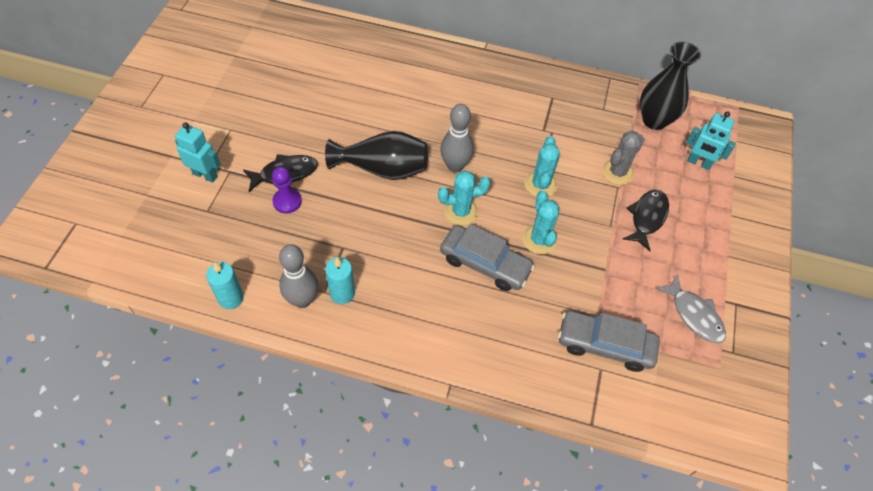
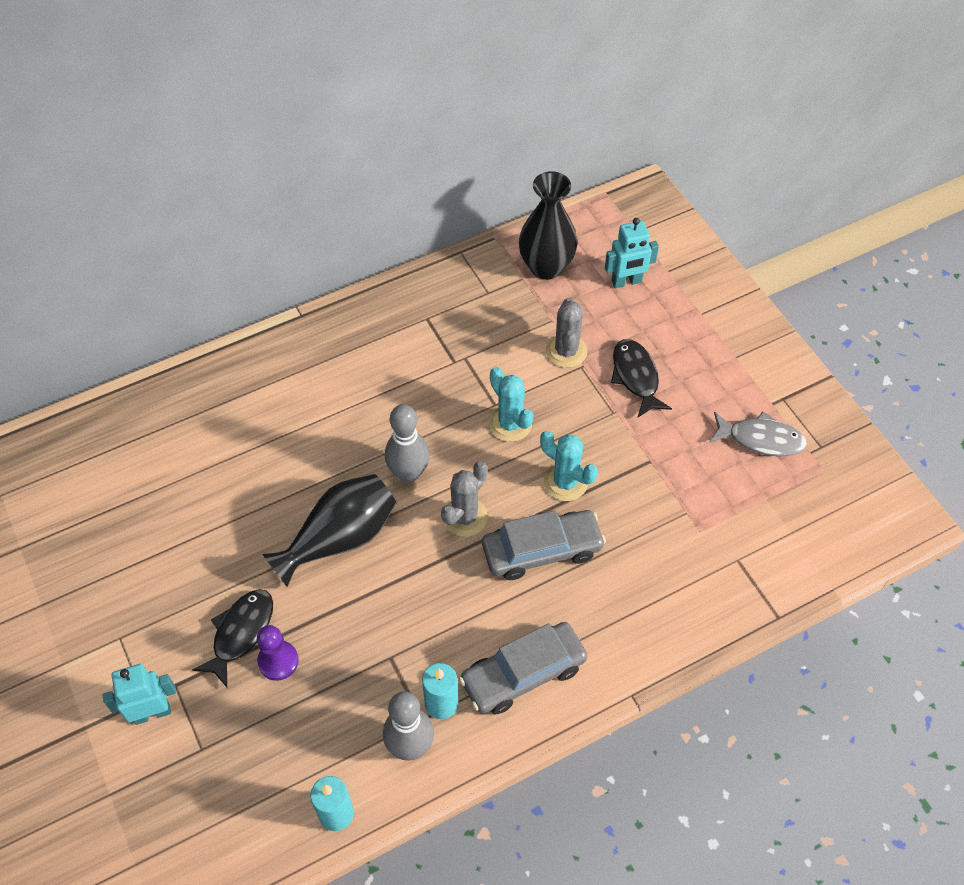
camera: 40 degrees left, 0 degrees up
(461, 211) = (465, 517): turquoise cactus -> grey cactus
(605, 345) = (719, 534): grey car -> grey car (523, 673)

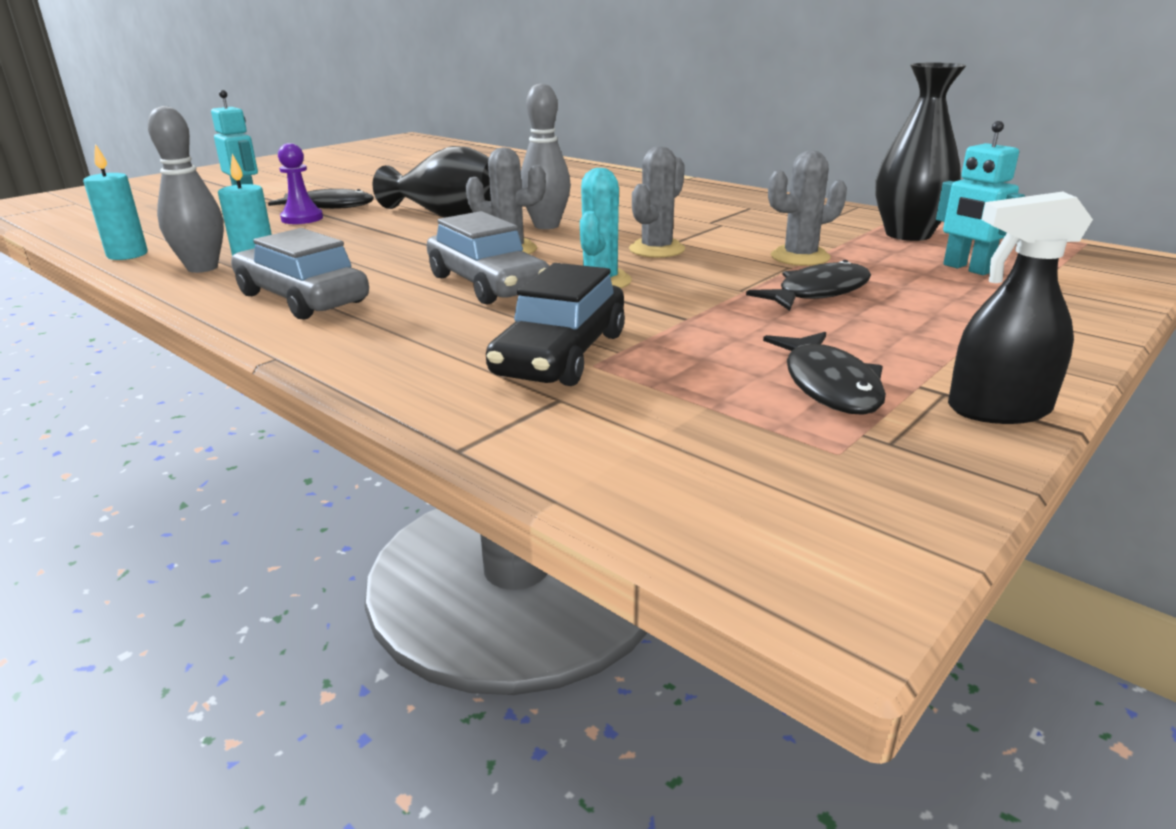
camera: 70 degrees right, 30 degrees down
(510, 424) = (656, 249): turquoise cactus -> grey cactus
(682, 542) = (561, 354): none -> black car
(761, 439) = (829, 385): grey fish -> black fish
(805, 390) = (997, 410): none -> black spray bottle

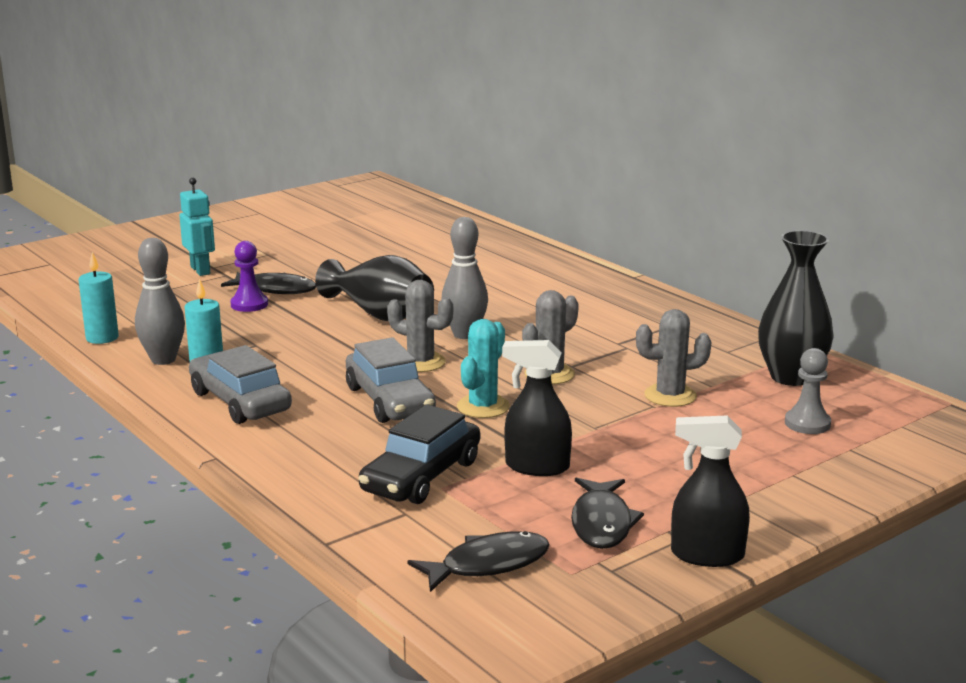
camera: 10 degrees right, 5 degrees down
(701, 332) = (536, 467): none -> black spray bottle
(818, 292) = (657, 437): black fish -> black fish (488, 565)
(966, 268) = (807, 423): turquoise robot -> grey pawn

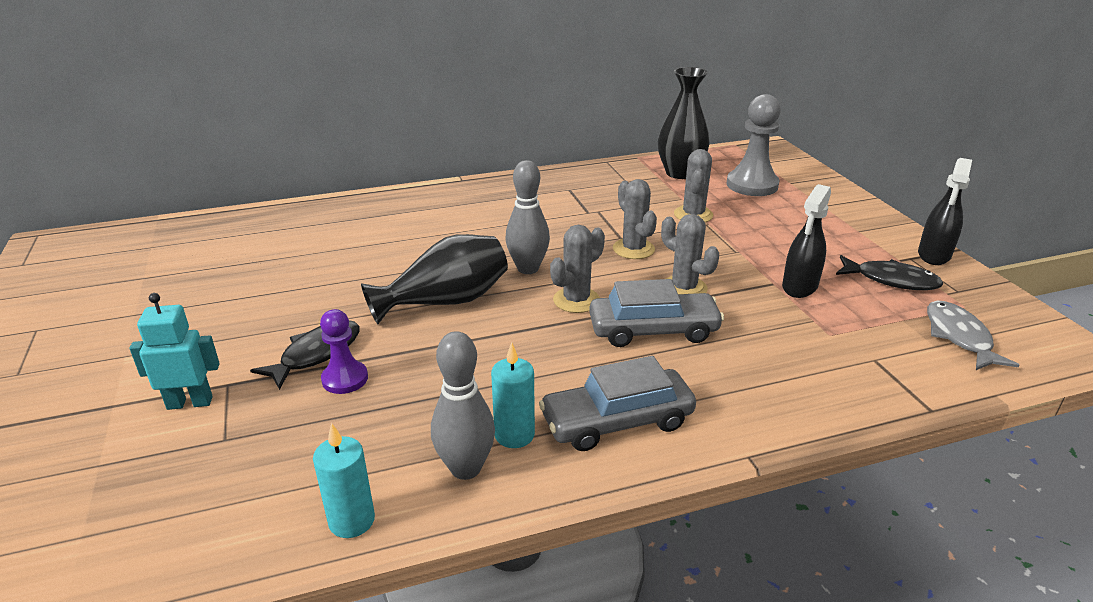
camera: 70 degrees left, 10 degrees up
(421, 476) = (809, 340): black car -> none
(483, 407) = (684, 288): turquoise cactus -> grey cactus
(488, 565) = (959, 337): black fish -> grey fish
(807, 423) = (752, 185): grey pawn -> grey pawn, size x1.70

